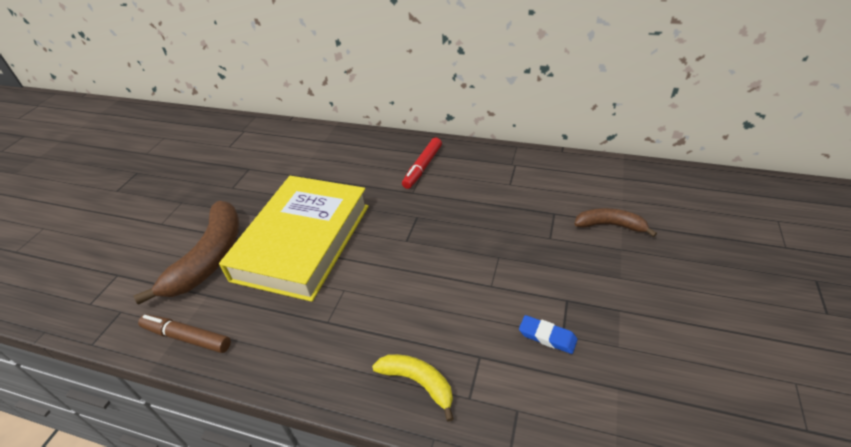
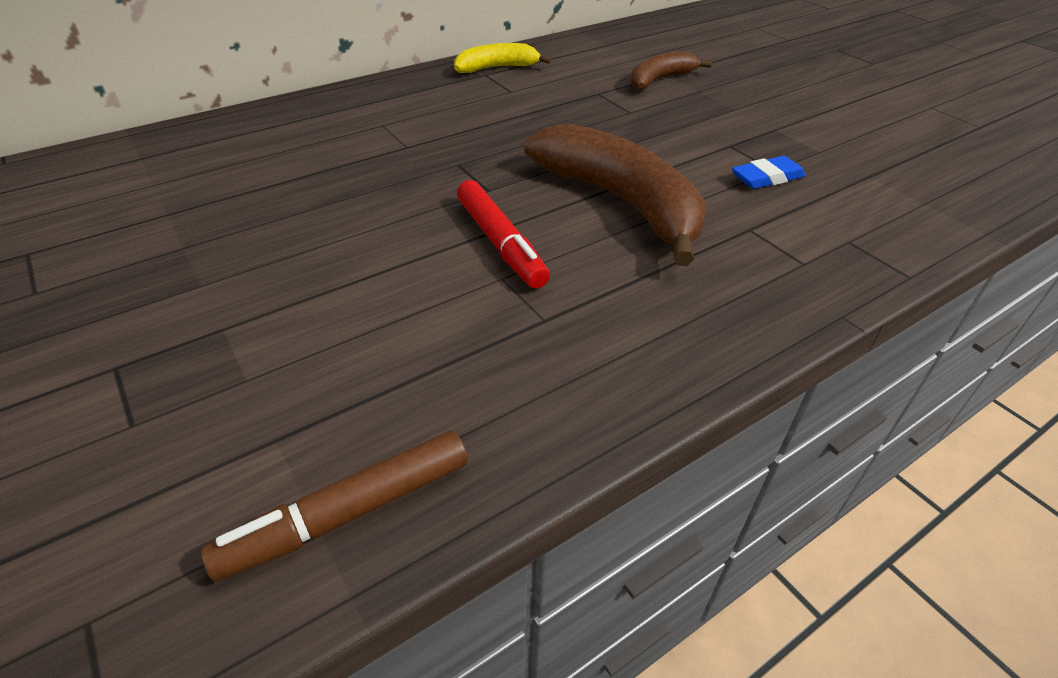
camera: 55 degrees left, 0 degrees up
(210, 258) = (178, 397): brown banana -> brown banana (621, 202)
(302, 241) = (335, 272): yellow book -> none
(418, 382) = (745, 288): yellow banana -> yellow banana (497, 68)
(422, 167) = (374, 119): red marker -> red marker (500, 243)

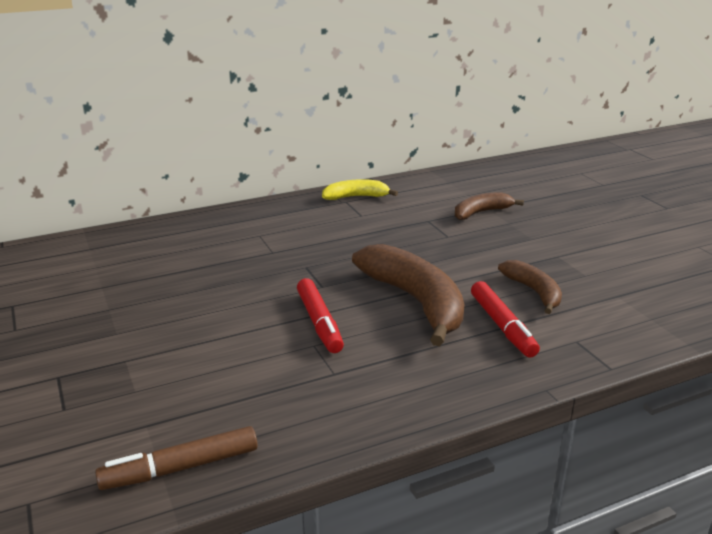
camera: 10 degrees right, 15 degrees down
(747, 228) = (502, 326): none -> red marker
(767, 178) = (534, 292): blue eraser -> brown banana

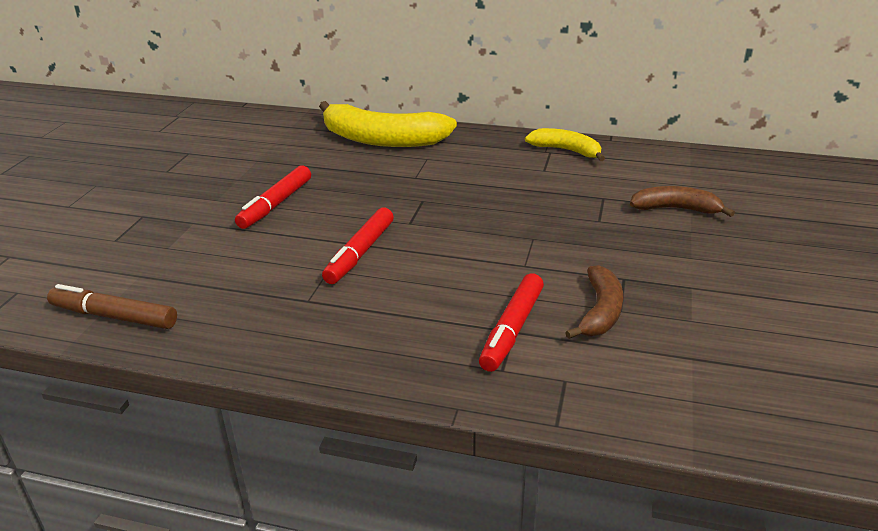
camera: 40 degrees right, 5 degrees up
(184, 315) = (276, 204): none -> red marker
(197, 233) = (382, 139): none -> yellow banana
(416, 301) = (467, 270): brown banana -> none

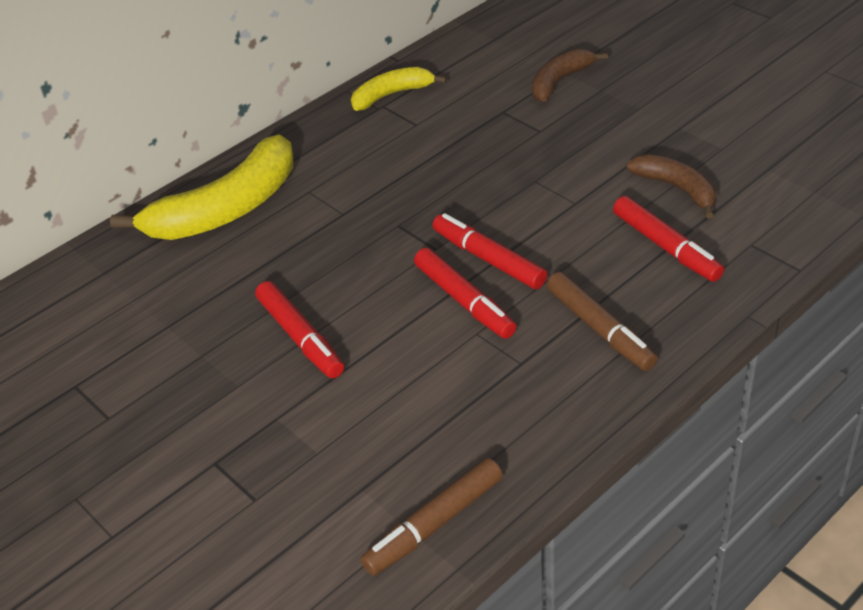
camera: 55 degrees left, 10 degrees up
(374, 326) = (600, 329): none -> brown marker
(417, 248) = (488, 259): none -> red marker

